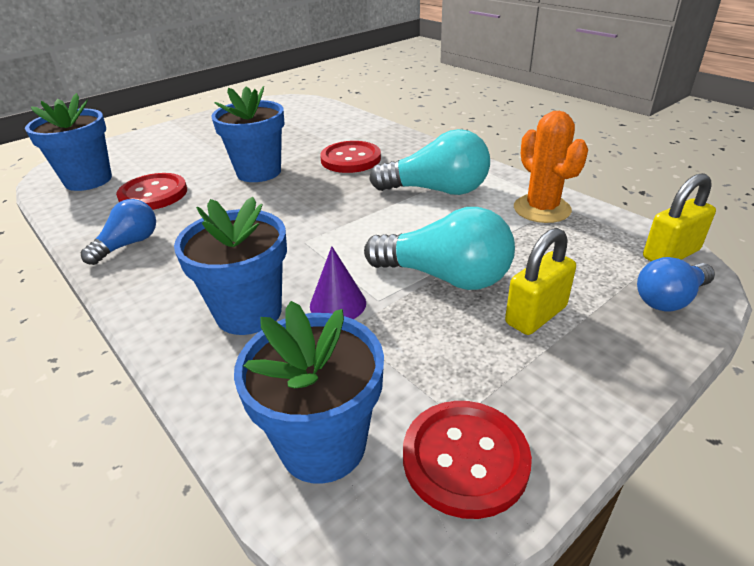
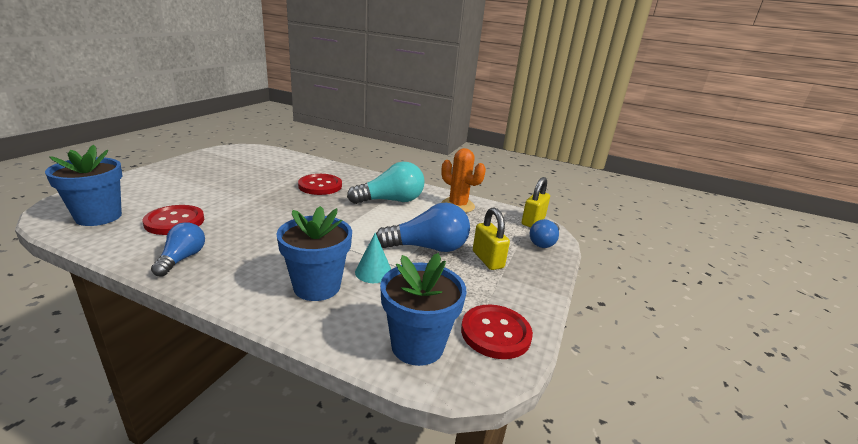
camera: 30 degrees left, 10 degrees down
(259, 172) = (255, 199): blue flower pot -> none
(338, 304) = (373, 272): purple cone -> turquoise cone
(445, 277) = (427, 248): turquoise light bulb -> blue light bulb
(536, 315) = (487, 260): yellow padlock -> yellow padlock turned 45 degrees counterclockwise

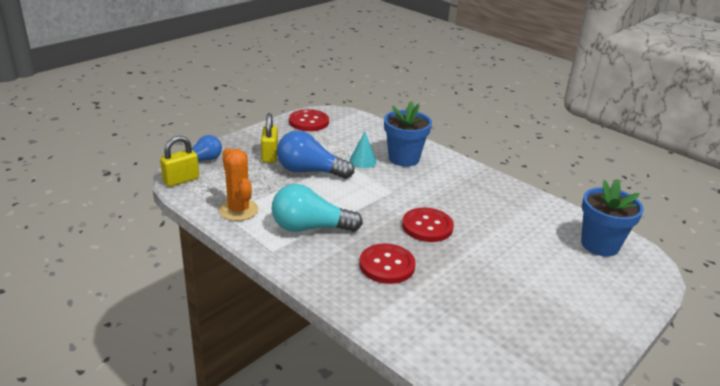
camera: 160 degrees left, 5 degrees up
(174, 221) = (528, 229): red button -> red button (427, 226)
(182, 259) = (500, 191): blue light bulb -> none
(417, 345) = (355, 125): blue flower pot -> none

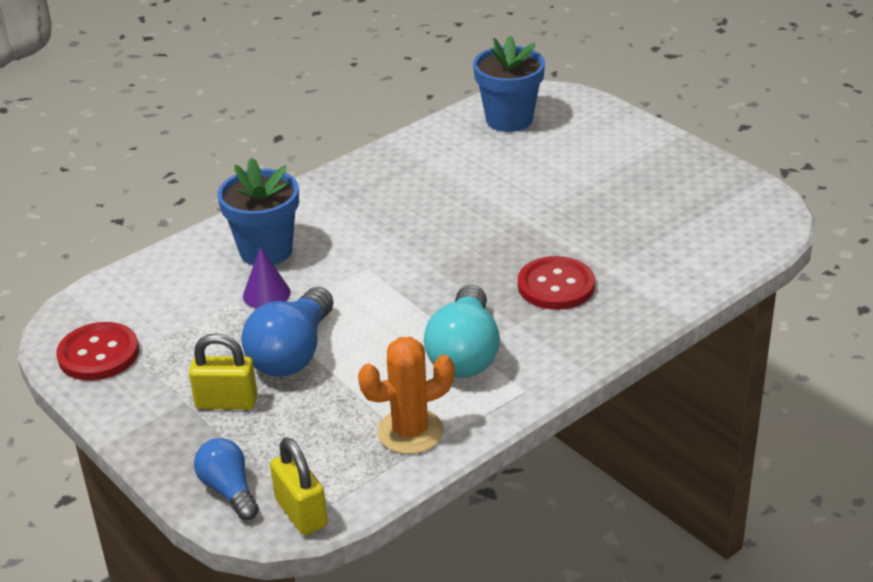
camera: 80 degrees left, 5 degrees up
(362, 161) = (266, 294): turquoise cone -> purple cone
(427, 226) = (465, 245): red button -> none

